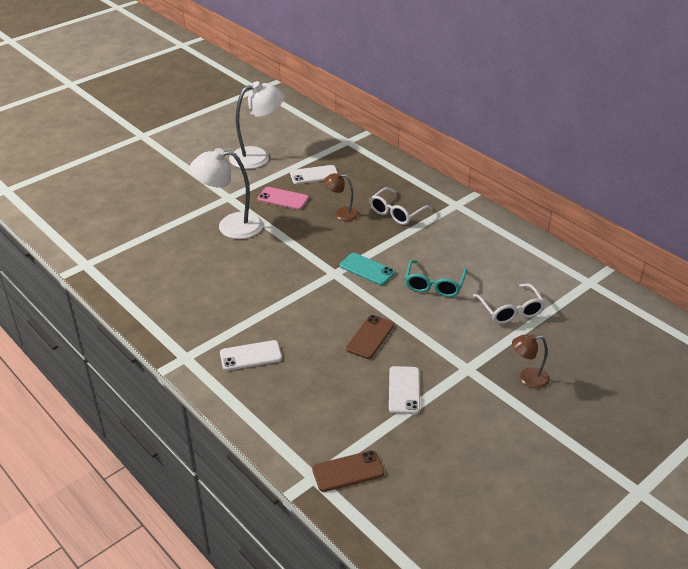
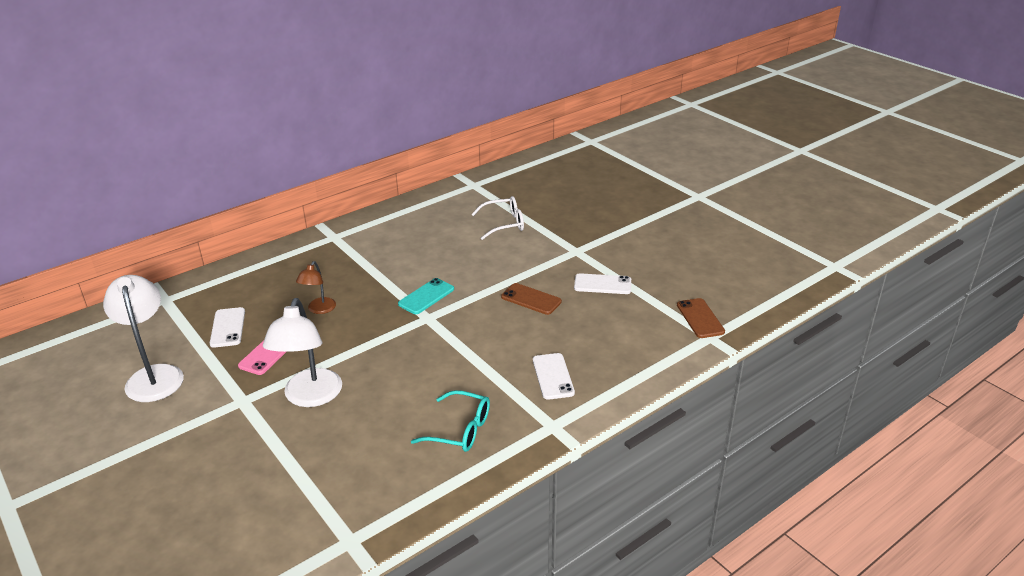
camera: 85 degrees left, 5 degrees down
(396, 213) = (333, 273): white glasses -> none
(434, 285) = (461, 259): turquoise glasses -> turquoise glasses (460, 430)
(527, 378) = (588, 225): brown lamp -> none

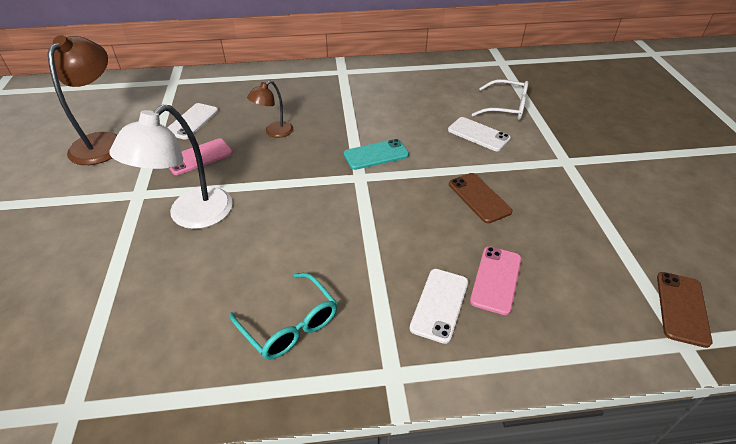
camera: 30 degrees right, 10 degrees up
(154, 375) = (103, 142): white lamp -> brown lamp
(579, 347) = (496, 279): none -> pink phone
(602, 284) = (573, 211): white phone -> white phone (478, 134)

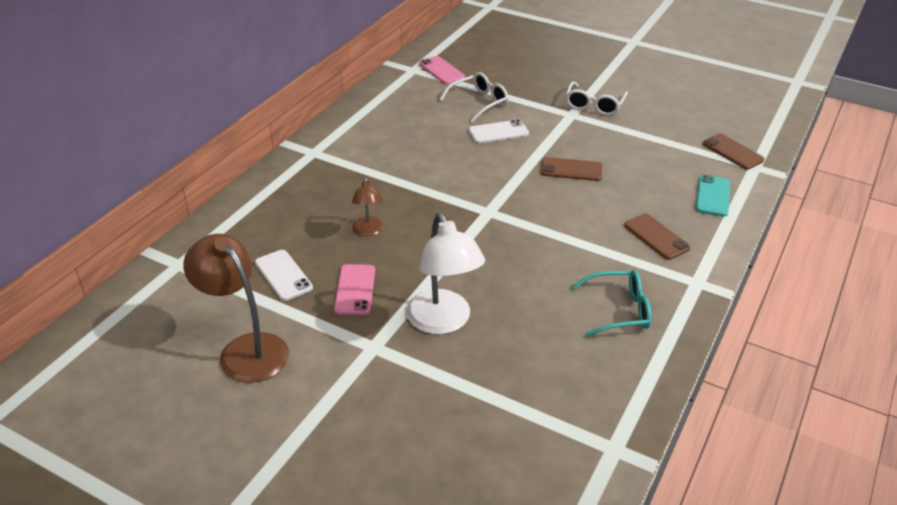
camera: 55 degrees left, 5 degrees down
(376, 155) = (468, 191): turquoise phone -> turquoise phone (713, 196)
(439, 304) = (656, 237): white phone -> brown phone
(496, 279) = (655, 203): pink phone -> pink phone (441, 70)
(603, 168) = (594, 105): none -> white glasses

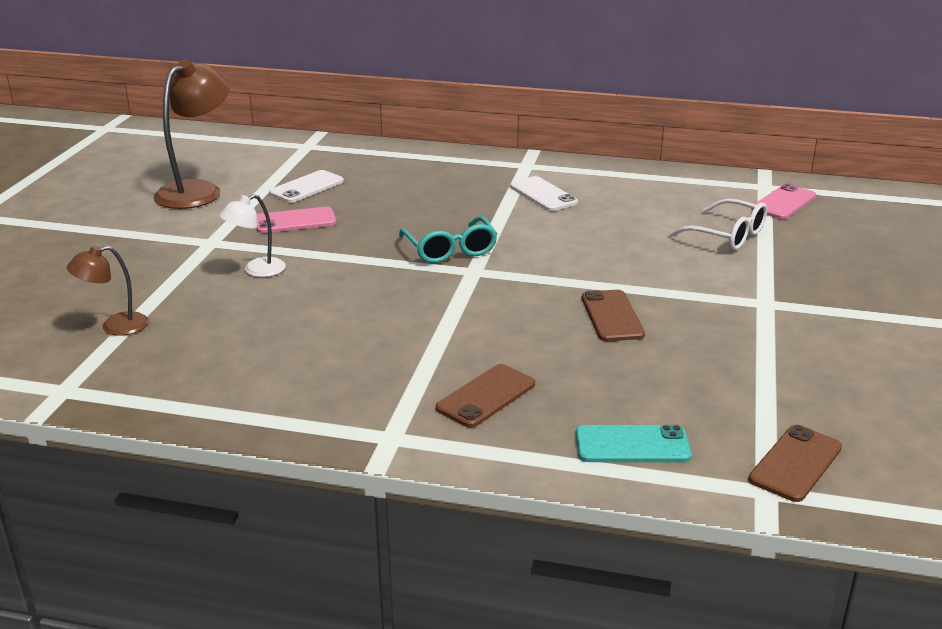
camera: 75 degrees right, 10 degrees down
(368, 231) = (397, 212): brown lamp -> brown lamp (115, 326)
(443, 322) = (256, 270): white lamp -> white lamp, size x0.54
(498, 132) = (663, 256): white phone -> white phone (543, 194)
(594, 105) = (813, 319): white glasses -> none
(619, 310) = (307, 377): turquoise glasses -> turquoise glasses (450, 250)

